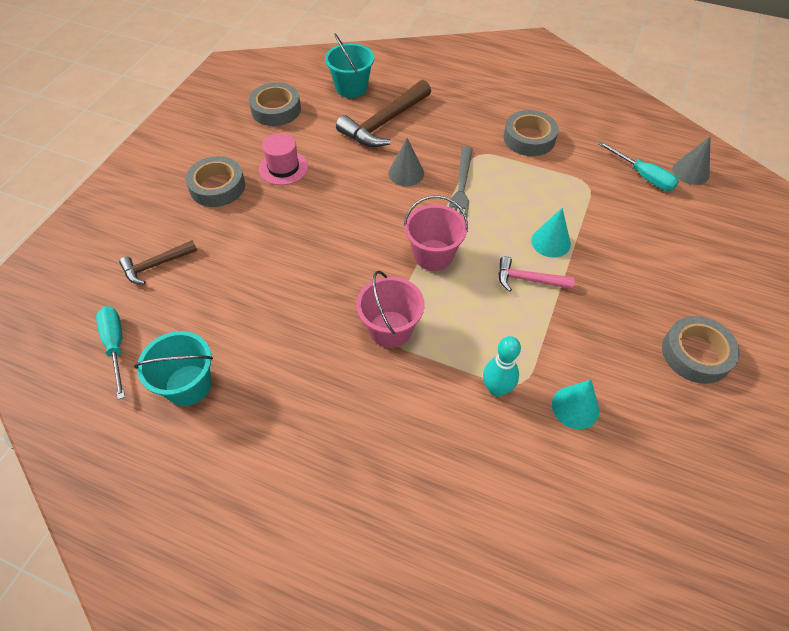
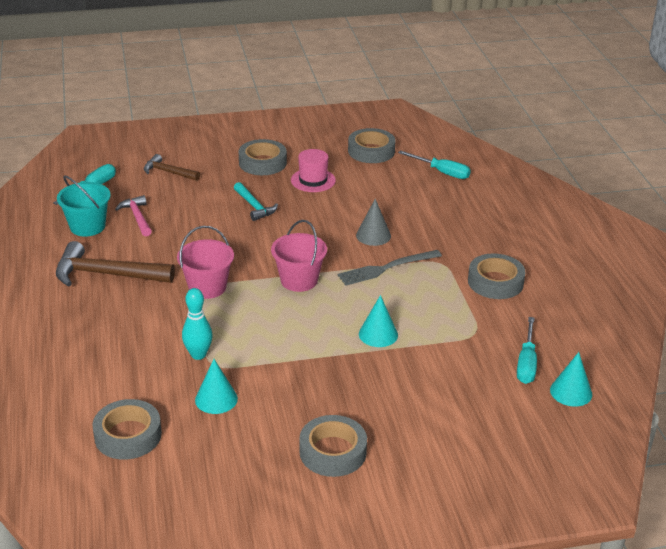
camera: 55 degrees right, 20 degrees down
(286, 228) = (254, 206): none -> turquoise hammer
(351, 87) = (441, 172): turquoise bucket -> turquoise screwdriver
(384, 123) = (419, 203): brown hammer -> brown hammer (107, 274)
(528, 280) = (322, 336): pink hammer -> pink hammer (137, 217)
(592, 514) = (128, 435): none -> grey tape
(690, 172) = (571, 392): grey cone -> turquoise cone

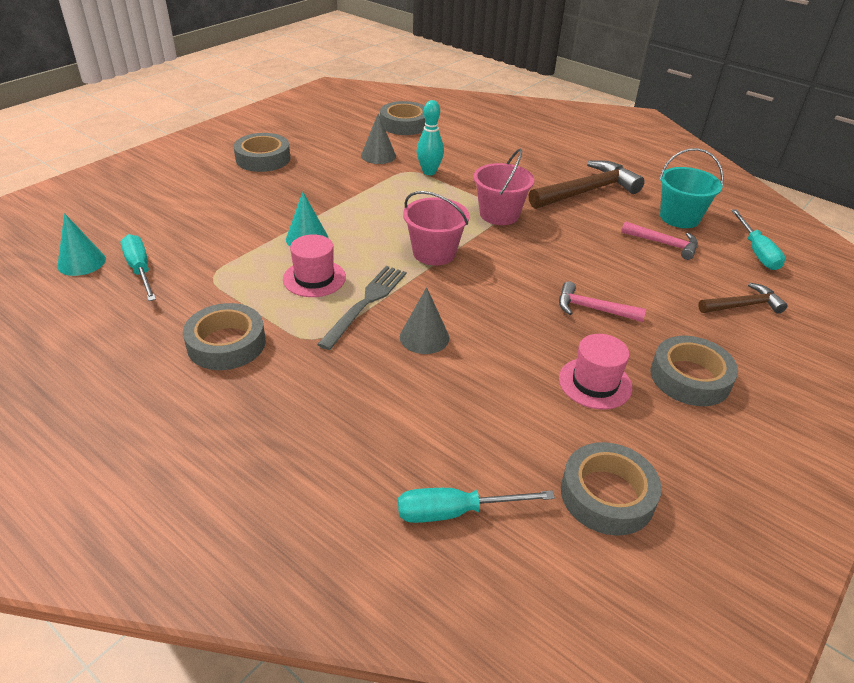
camera: 140 degrees right, 5 degrees up
(216, 399) = (378, 155): turquoise cone -> grey cone
(254, 206) = (593, 309): turquoise hammer -> pink hammer
(403, 299) = (314, 278): none -> pink hat

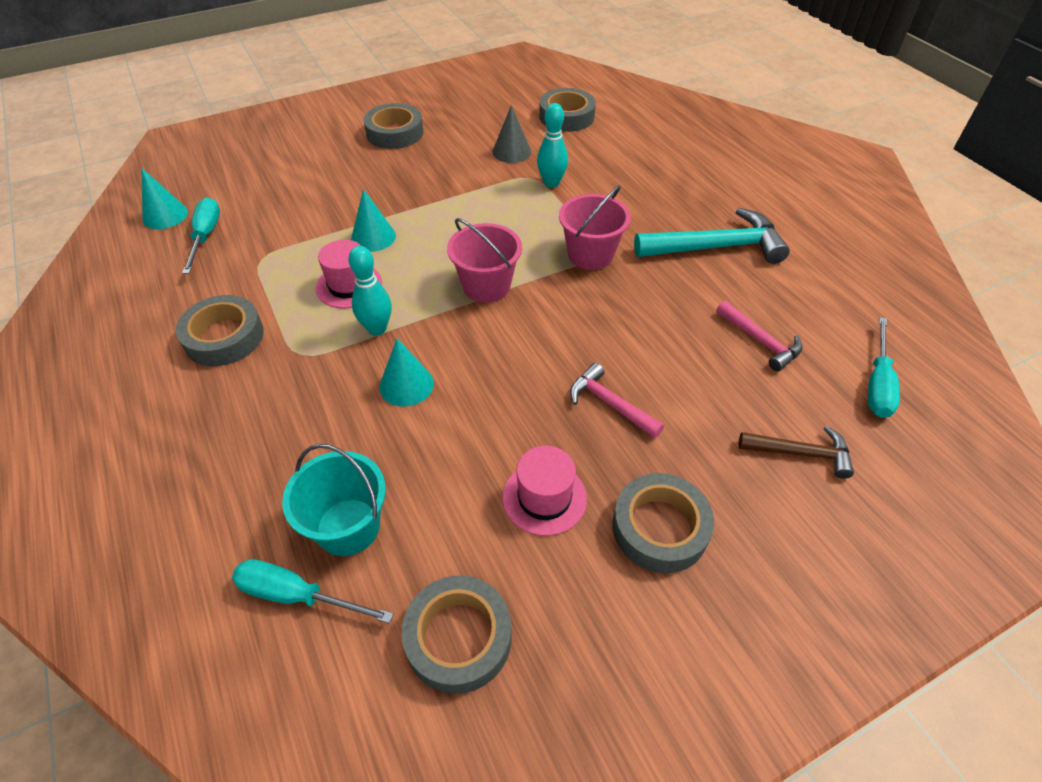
camera: 25 degrees right, 10 degrees up
(365, 303) = (377, 328): grey fork -> turquoise bowling pin
(424, 337) = (406, 385): grey cone -> turquoise cone
(587, 191) = (716, 247): brown hammer -> turquoise hammer
(679, 218) = (808, 310): turquoise bucket -> turquoise bucket (348, 527)

